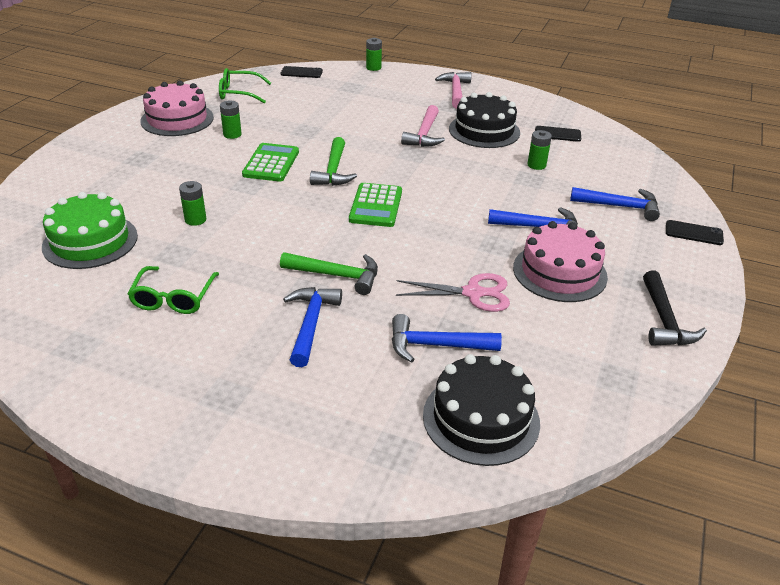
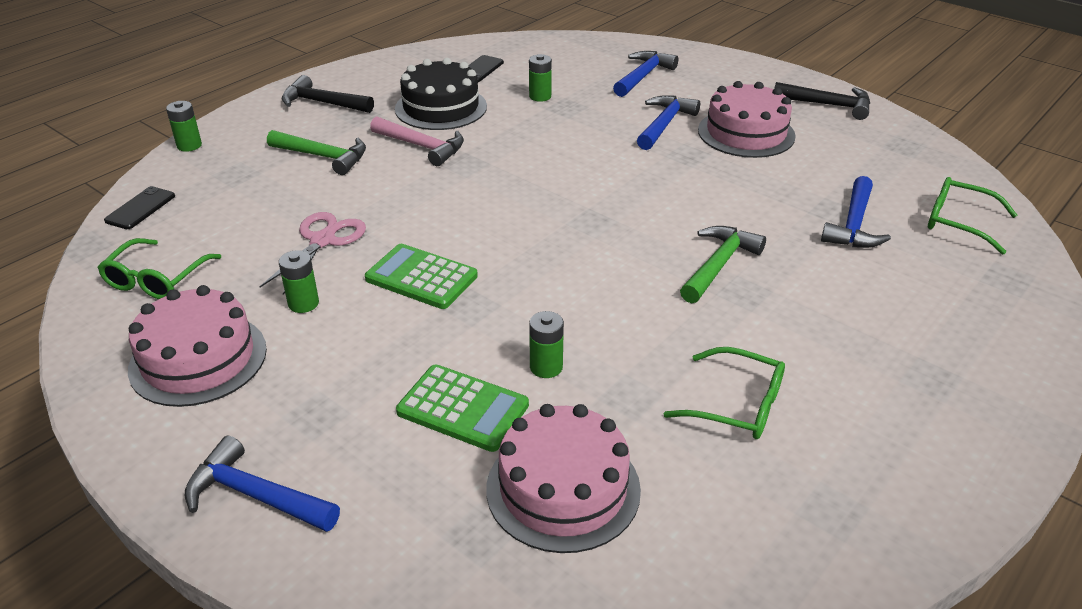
camera: 70 degrees left, 0 degrees up
(90, 241) = (563, 488): green cake -> pink cake
(311, 324) = (809, 298): blue hammer -> blue hammer (255, 495)
(333, 171) = (474, 229): green hammer -> green hammer (323, 157)
(376, 206) = (578, 212): green calculator -> green calculator (463, 408)
(455, 91) = (322, 103): pink hammer -> black hammer
(473, 293) = (771, 186): pink scissors -> pink scissors (322, 241)
(481, 418) = (959, 222): black cake -> green glasses
(694, 233) = (701, 57): black phone -> none

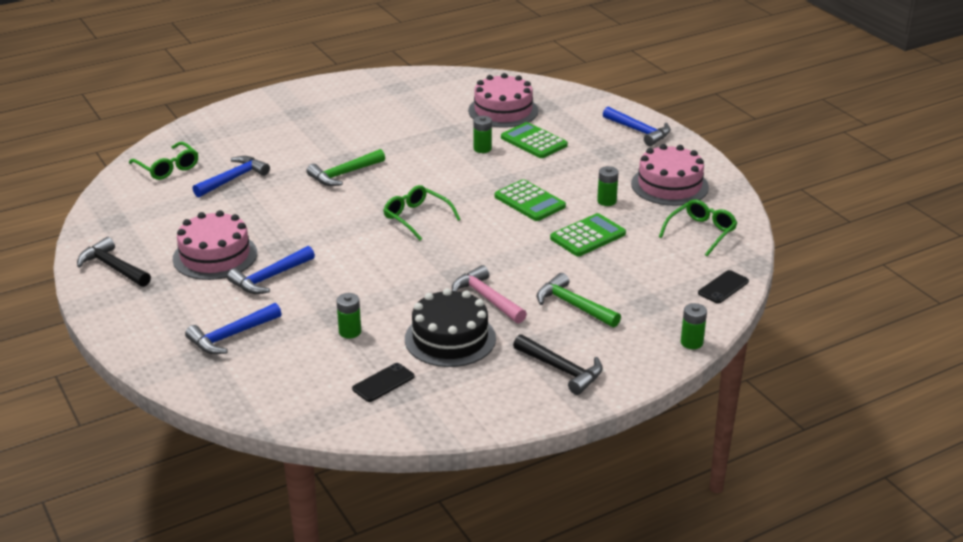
camera: 160 degrees left, 5 degrees down
(322, 241) = (587, 236): pink scissors -> green calculator
(736, 405) = (401, 120): green glasses -> green glasses (417, 218)

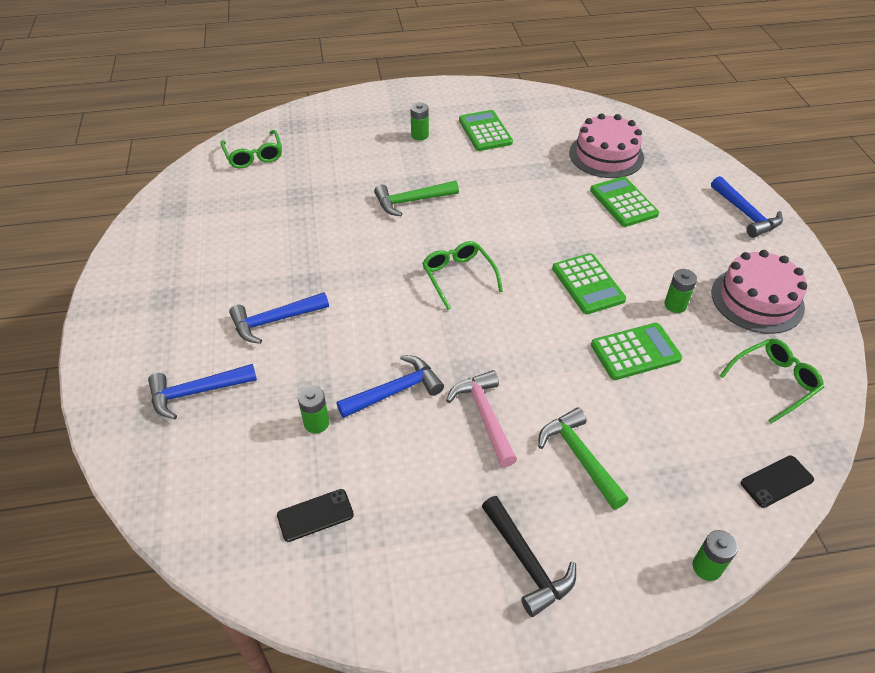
camera: 20 degrees right, 15 degrees up
(113, 267) = (140, 267): black hammer -> none
(215, 256) = (238, 277): pink cake -> none
(233, 179) = (305, 183): blue hammer -> blue hammer (395, 391)
(383, 112) = (485, 131): none -> green calculator
(450, 338) = (418, 467): black cake -> none
(482, 149) = (565, 200): green battery -> green battery (420, 135)

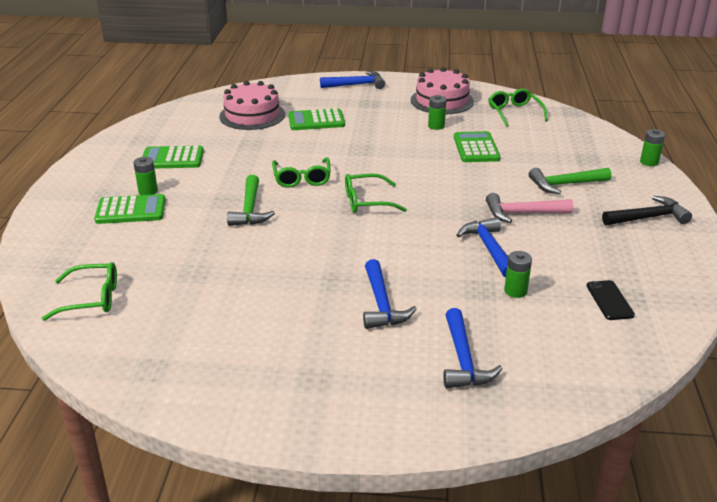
camera: 75 degrees left, 15 degrees down
(486, 220) = (302, 178): none -> green glasses
(588, 284) = (401, 151): green calculator -> green calculator (131, 210)
(776, 481) = (590, 130): black phone -> none

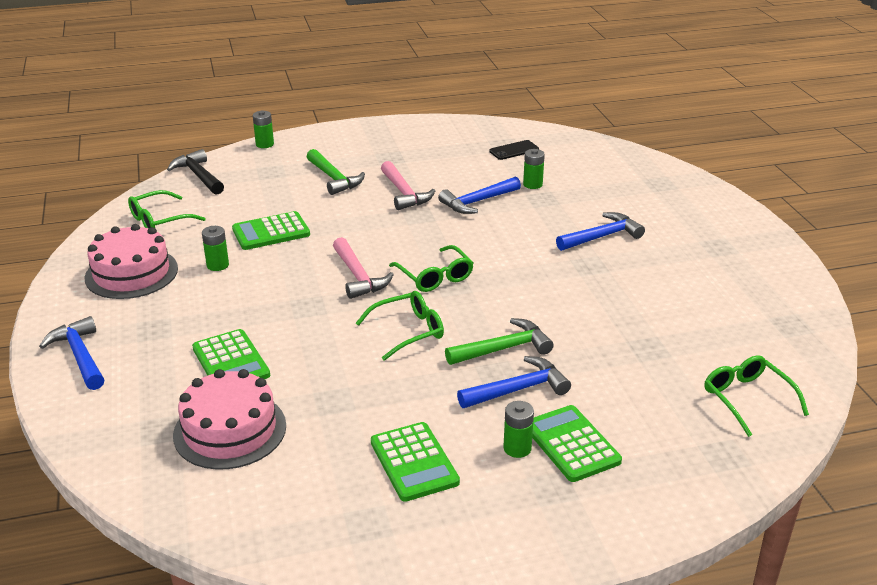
camera: 110 degrees left, 0 degrees up
(388, 171) = (358, 276): none -> pink hammer
(463, 360) = (636, 194): blue hammer -> blue hammer (518, 389)
(648, 218) = (376, 141): black hammer -> black hammer (198, 176)

